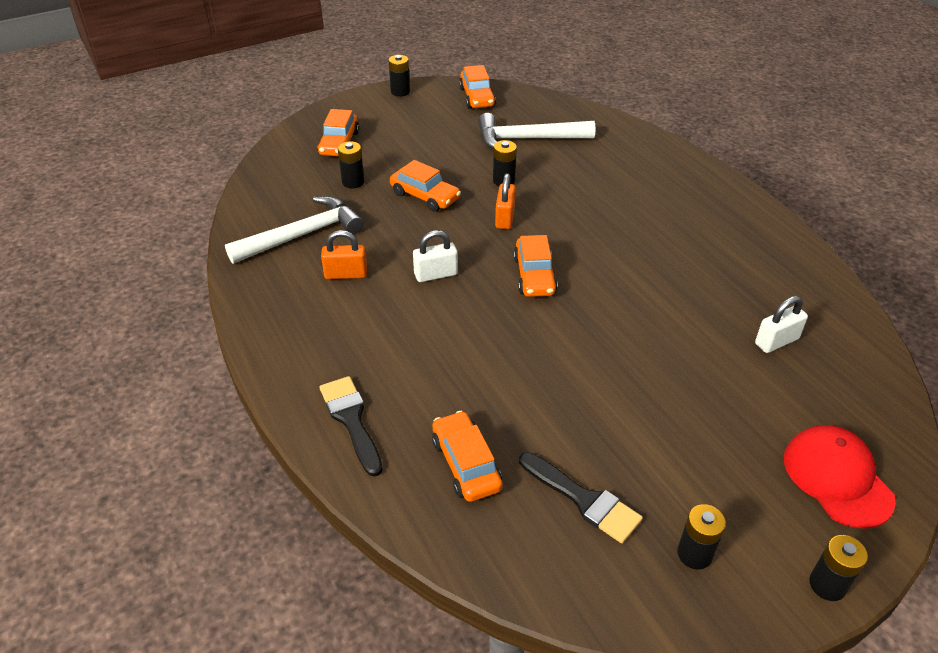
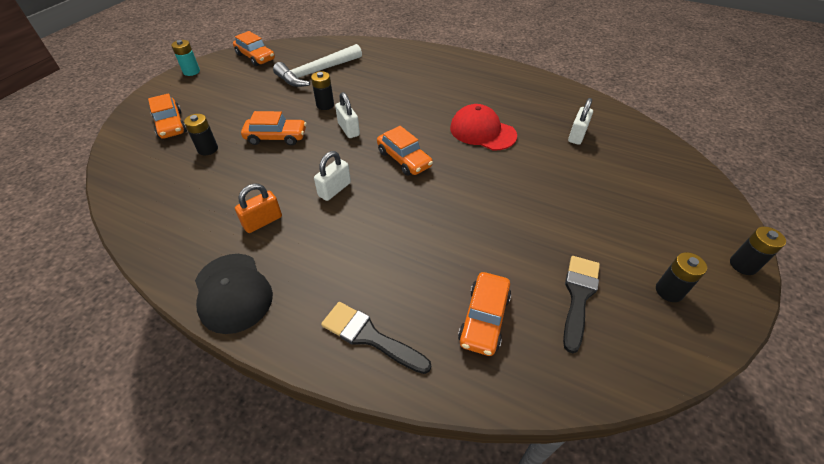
camera: 35 degrees left, 5 degrees up
(274, 323) = (233, 292): none -> black cap
(303, 235) = (198, 207): white hammer -> none
(400, 92) = (191, 71): black battery -> turquoise battery
(466, 464) = (484, 318): orange car -> orange car turned 105 degrees counterclockwise
(505, 218) = (348, 129): orange padlock -> white padlock
(584, 500) = (578, 296): black brush -> black brush turned 75 degrees counterclockwise
(837, 478) = (682, 199): red cap -> red cap (482, 131)

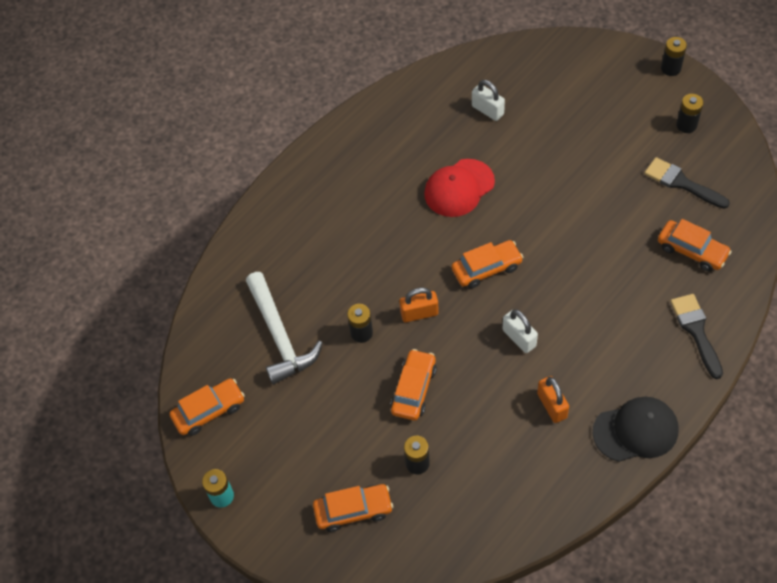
camera: 70 degrees left, 10 degrees up
(348, 129) = (419, 313): white padlock -> orange padlock
(369, 336) = (696, 331): black brush -> black brush turned 120 degrees clockwise

